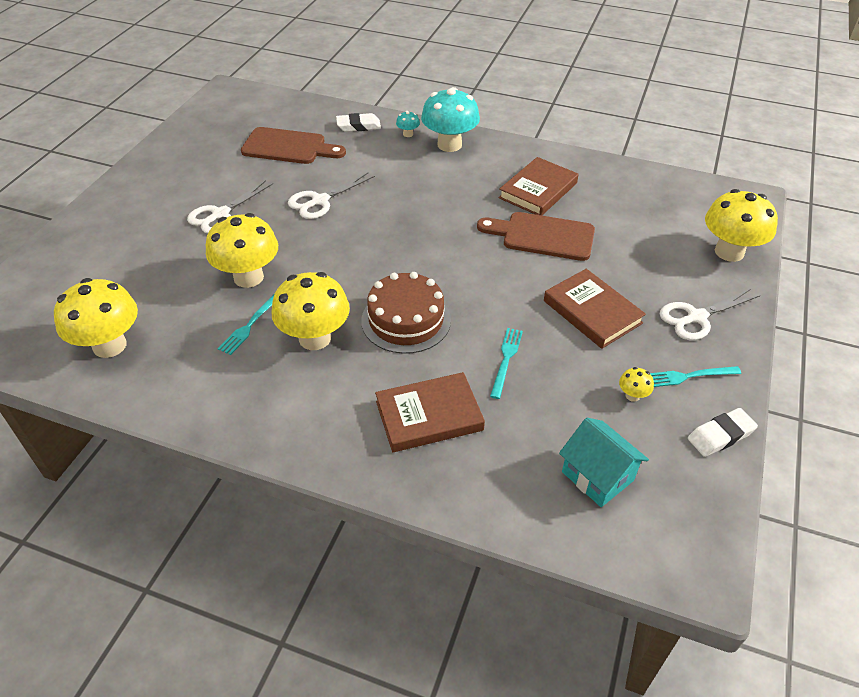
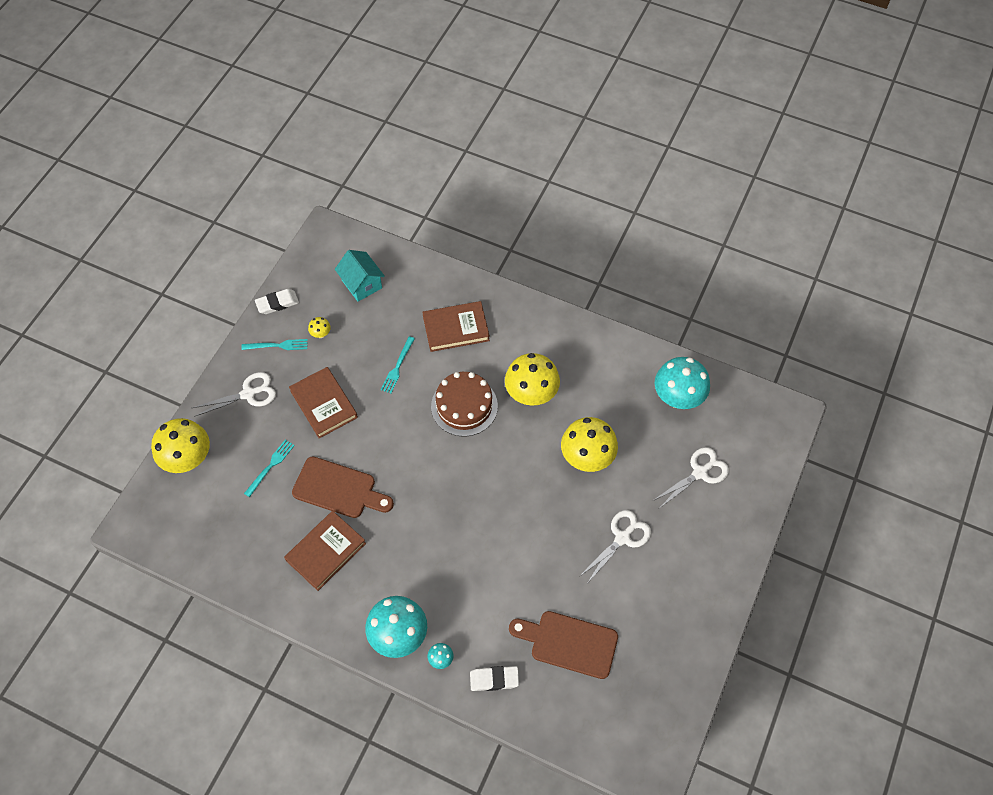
camera: 175 degrees left, 15 degrees up
(109, 345) = (677, 398): yellow mushroom -> turquoise mushroom
(250, 325) = (579, 409): turquoise fork -> turquoise fork (270, 466)
(320, 201) = (533, 551): white scissors -> white scissors (700, 473)

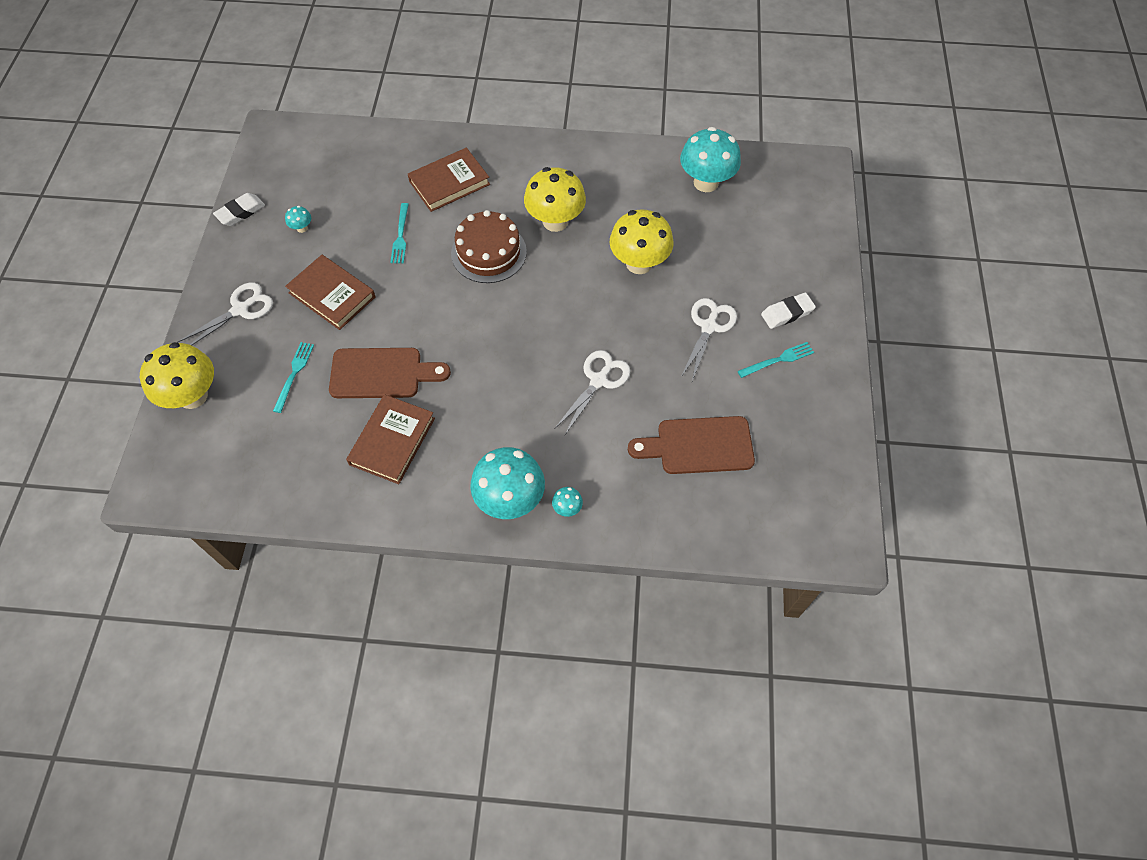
camera: 20 degrees left, 0 degrees up
(277, 345) = (256, 253): turquoise fork -> turquoise fork (778, 360)
(321, 334) = (302, 228): yellow mushroom -> turquoise mushroom
(362, 284) = (329, 169): turquoise house -> none
(494, 679) = (634, 509): white eraser -> white eraser (787, 313)
(700, 473) = (759, 243): white scissors -> white scissors (599, 380)

